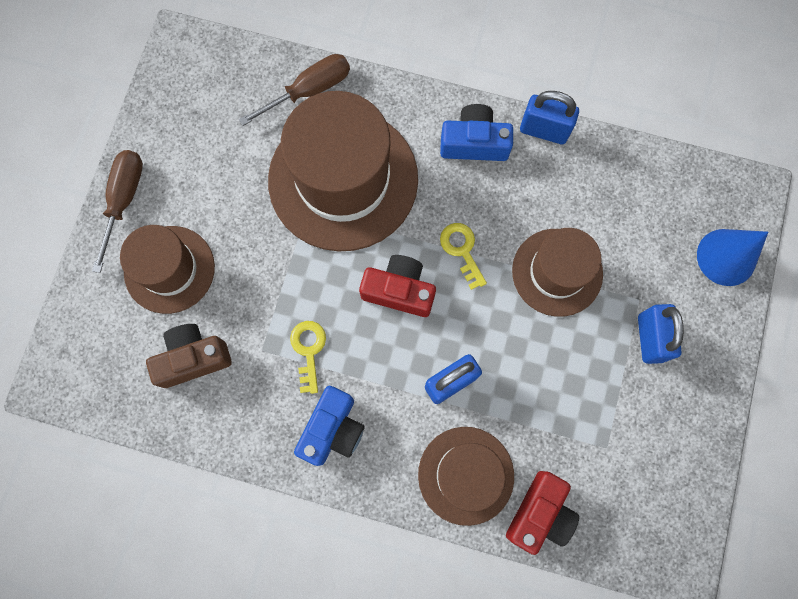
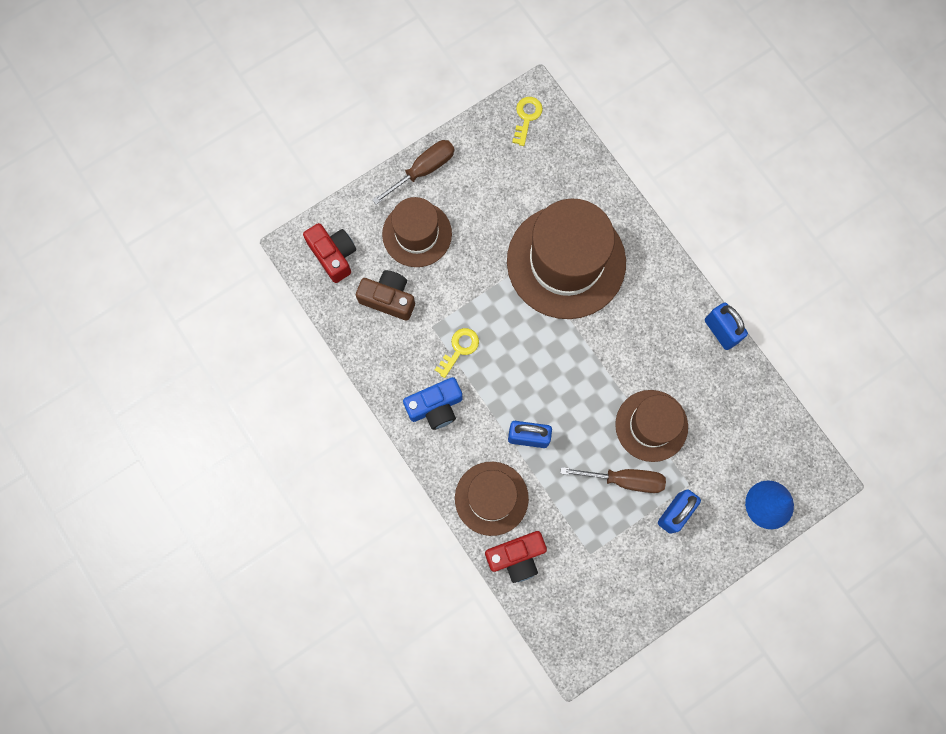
camera: 40 degrees right, 0 degrees up
(309, 91) = (591, 188): brown screwdriver -> brown screwdriver (624, 480)
(399, 290) = (543, 357): red camera -> red camera (333, 255)
(462, 250) = (603, 364): yellow key -> yellow key (526, 117)
(474, 143) = (668, 304): blue camera -> none

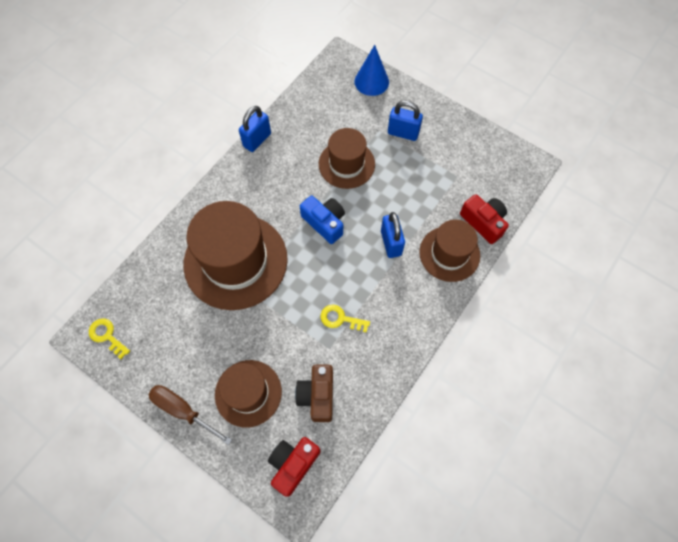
camera: 110 degrees left, 10 degrees down
(435, 407) = (396, 320): blue camera -> blue camera (325, 223)
(526, 117) = (107, 336): yellow key -> yellow key turned 45 degrees clockwise
(624, 480) = (394, 170): brown screwdriver -> none

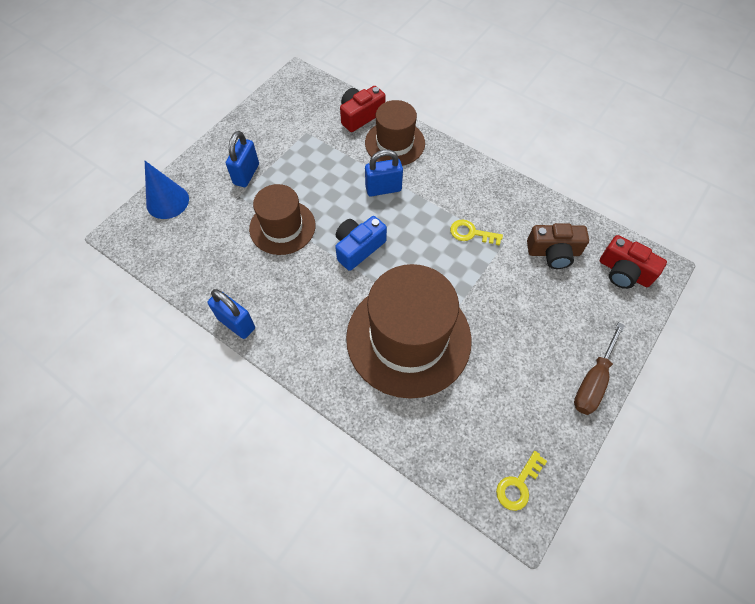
camera: 90 degrees left, 5 degrees down
(248, 393) = (562, 316): brown hat -> none
(340, 319) = (471, 233): yellow key -> yellow key turned 90 degrees clockwise

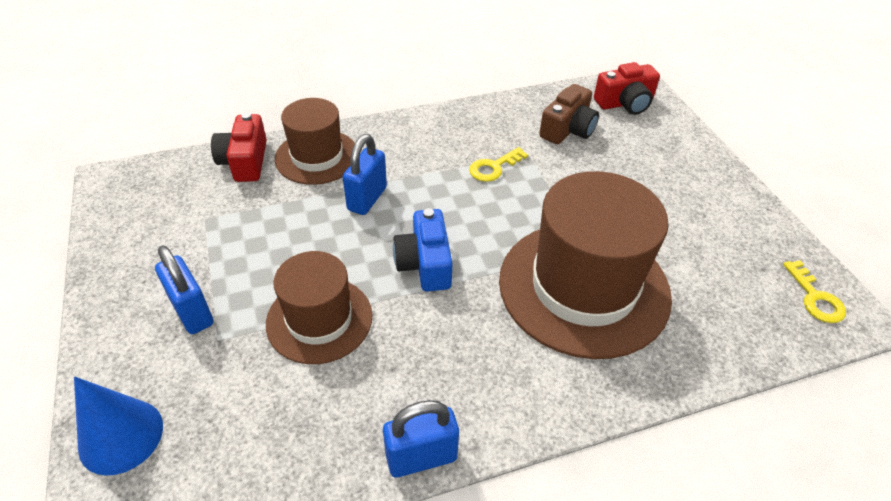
camera: 55 degrees left, 15 degrees down
(593, 380) = (726, 183): brown screwdriver -> none

